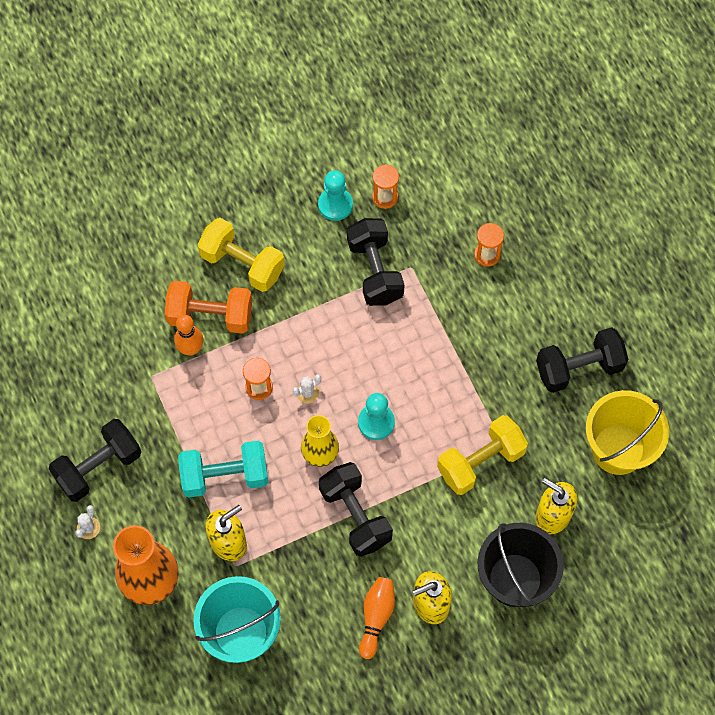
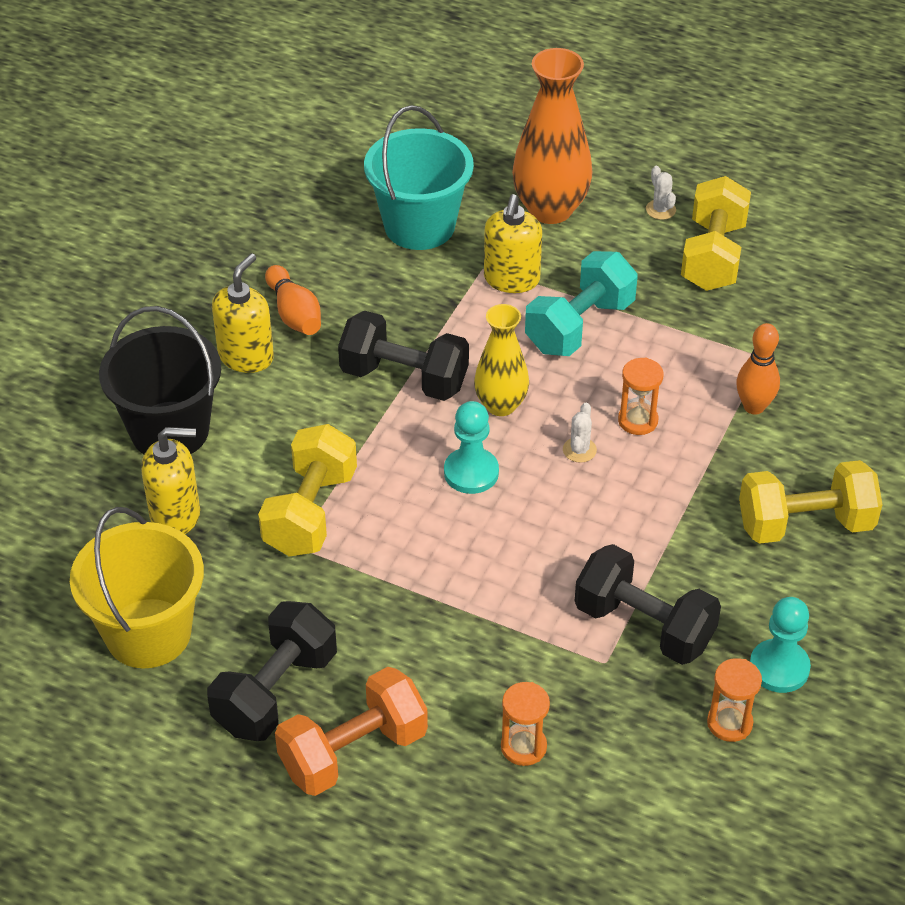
camera: 140 degrees right, 20 degrees down
(98, 467) = (713, 256): black dumbbell -> yellow dumbbell
(210, 316) = (773, 450): orange dumbbell -> orange dumbbell (353, 752)

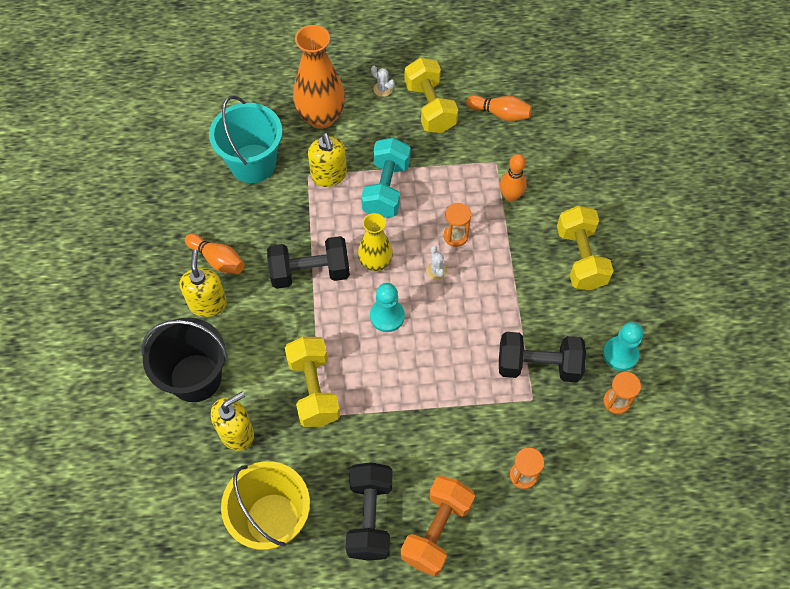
camera: 30 degrees left, 15 degrees up
(805, 524) = (580, 258): yellow dumbbell -> yellow dumbbell turned 60 degrees counterclockwise
(811, 302) = (500, 114): none -> orange bowling pin

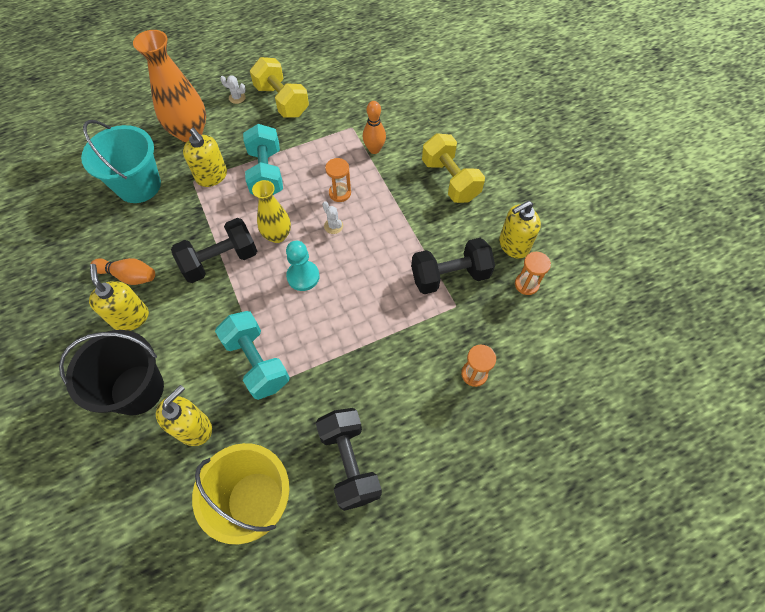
camera: 20 degrees left, 0 degrees up
(314, 389) = (257, 362): yellow dumbbell -> turquoise dumbbell
(436, 530) = (416, 452): orange dumbbell -> none
(500, 114) = (342, 91): orange bowling pin -> none
(620, 354) = (513, 245): turquoise pawn -> yellow soap dispenser

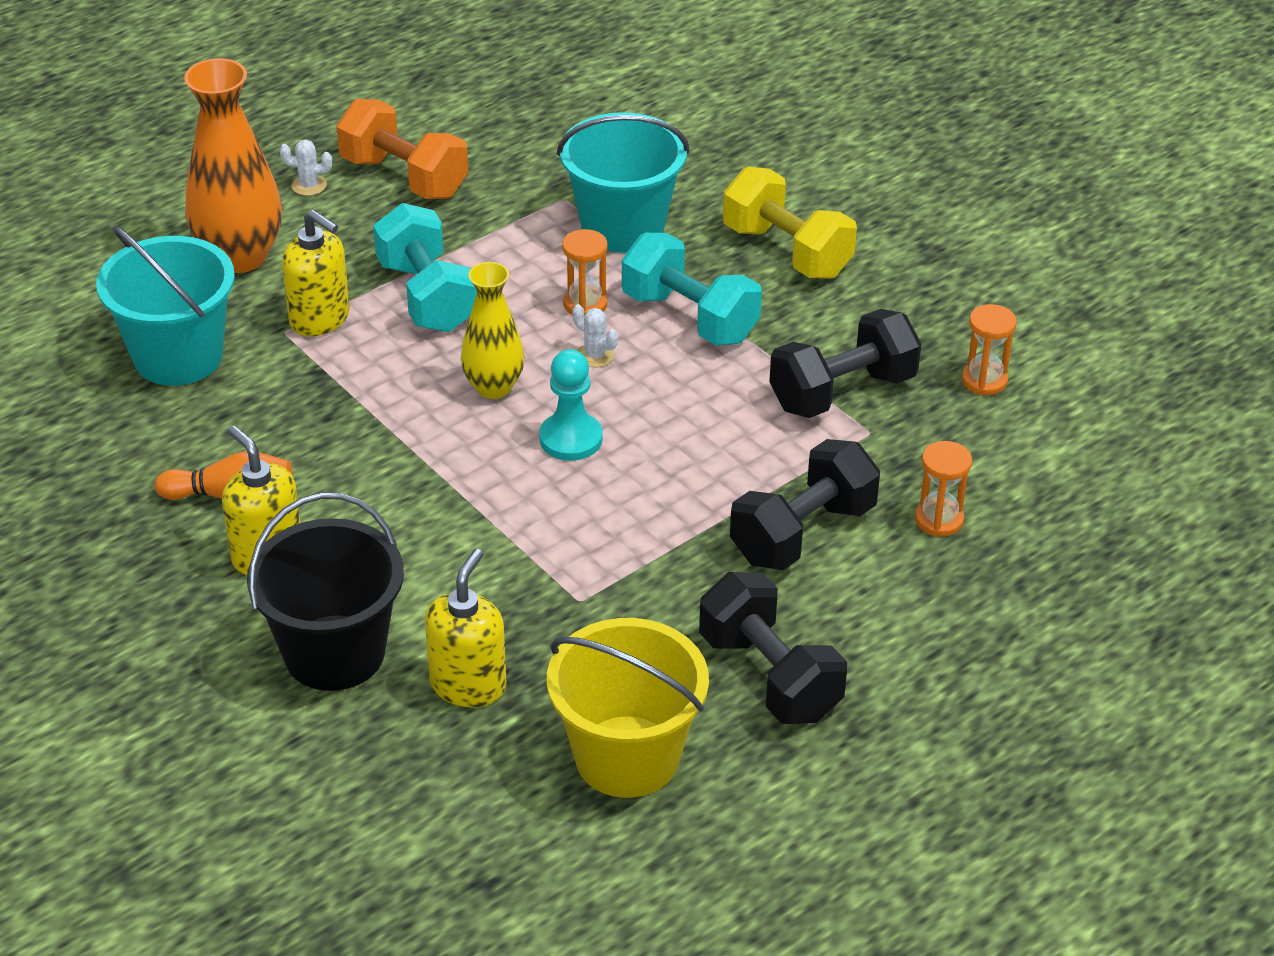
camera: 15 degrees left, 20 degrees down
(220, 261) = (400, 443): black dumbbell -> black dumbbell (803, 533)
(257, 362) = (541, 575): turquoise dumbbell -> turquoise dumbbell (690, 317)
(282, 101) = (404, 177): yellow dumbbell -> orange dumbbell
(374, 149) = (622, 227): orange bowling pin -> turquoise bucket
(513, 245) = (940, 328): yellow soap dispenser -> none

